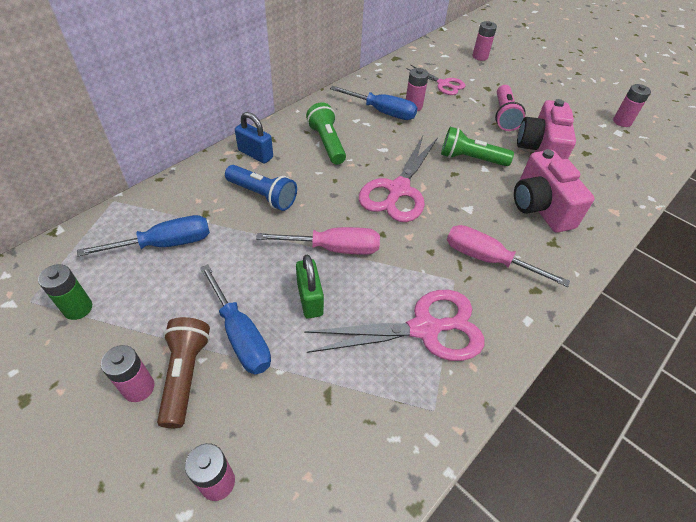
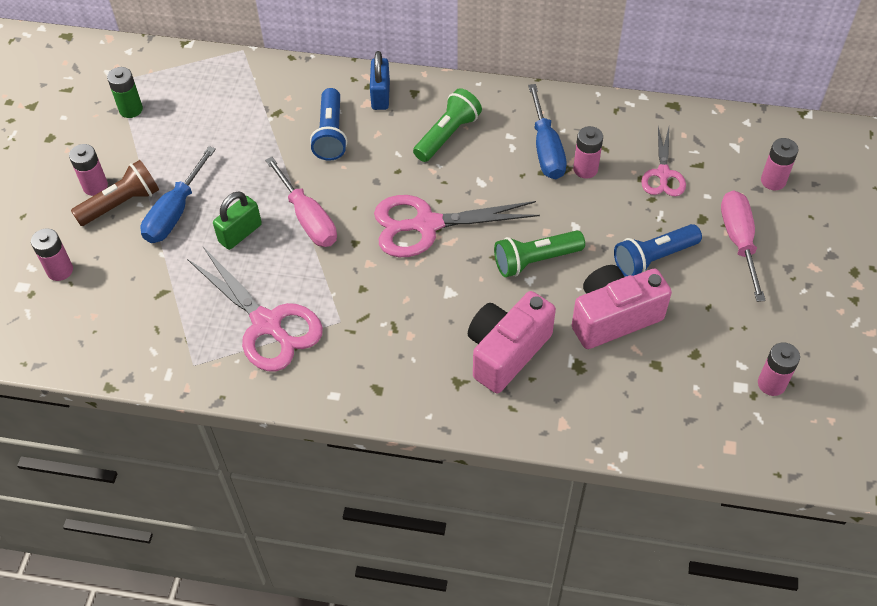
camera: 60 degrees right, 5 degrees up
(164, 244) = (224, 111): blue screwdriver -> none
(470, 159) = (535, 260): green flashlight -> green flashlight turned 90 degrees counterclockwise
(488, 259) = (388, 336): pink screwdriver -> pink screwdriver (739, 242)
(504, 116) = (653, 258): pink flashlight -> blue flashlight

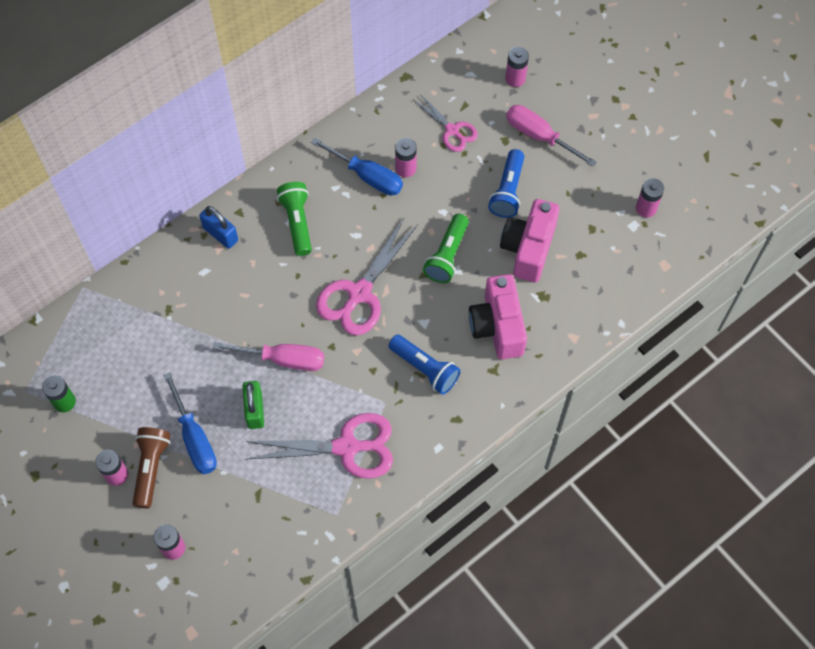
camera: 50 degrees left, 10 degrees up
(330, 134) = (224, 291): blue flashlight -> blue flashlight (425, 369)

